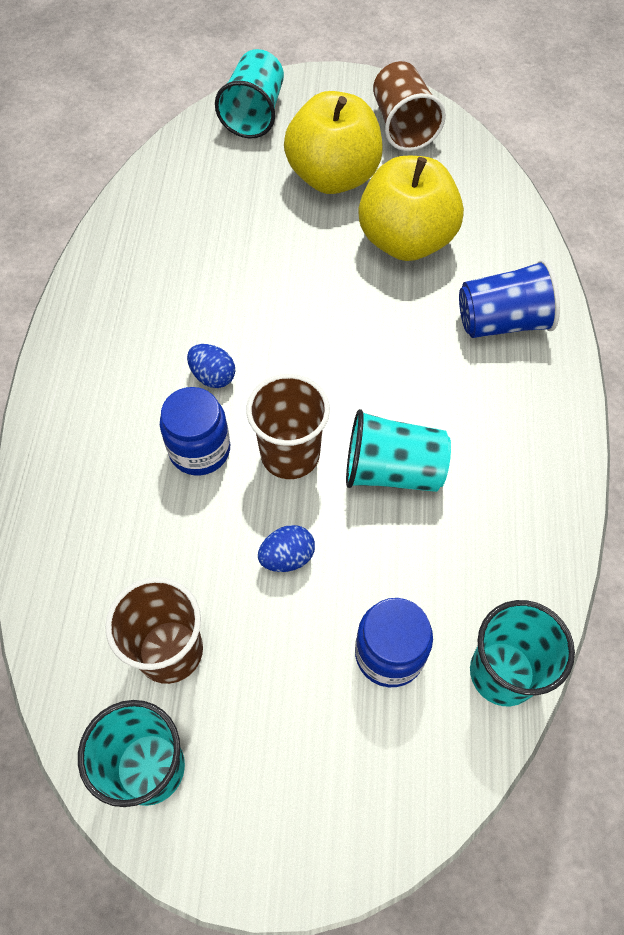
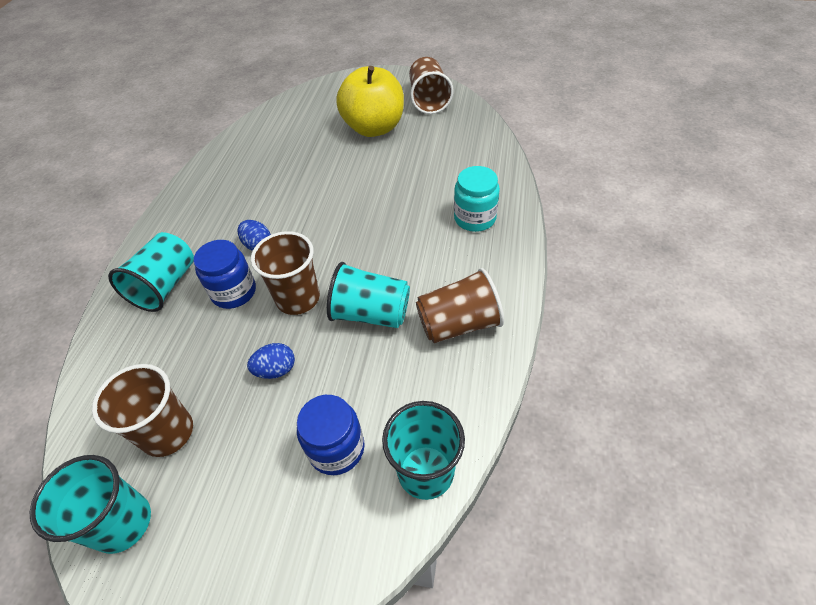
camera: 10 degrees right, 10 degrees down
(254, 114) = (331, 92): turquoise cup -> turquoise cup (165, 285)
(406, 241) = (415, 166): yellow apple -> none
(502, 322) = (475, 218): blue cup -> turquoise jar
(508, 478) = (458, 324): none -> brown cup

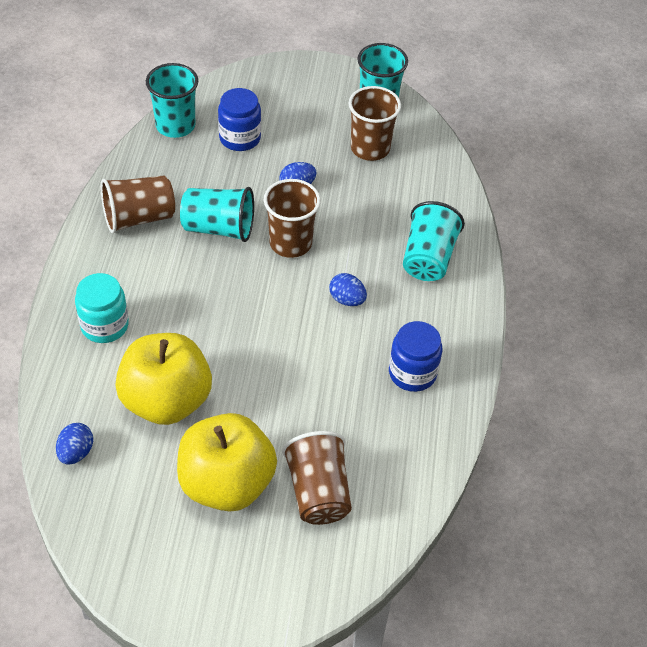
camera: 170 degrees right, 0 degrees up
(234, 292) = (355, 250): blue jar -> blue jar (412, 373)
(417, 169) = (166, 401): none -> yellow apple
(429, 100) = (139, 546): brown cup -> brown cup (318, 492)
(478, 139) = (76, 452): none -> blue egg

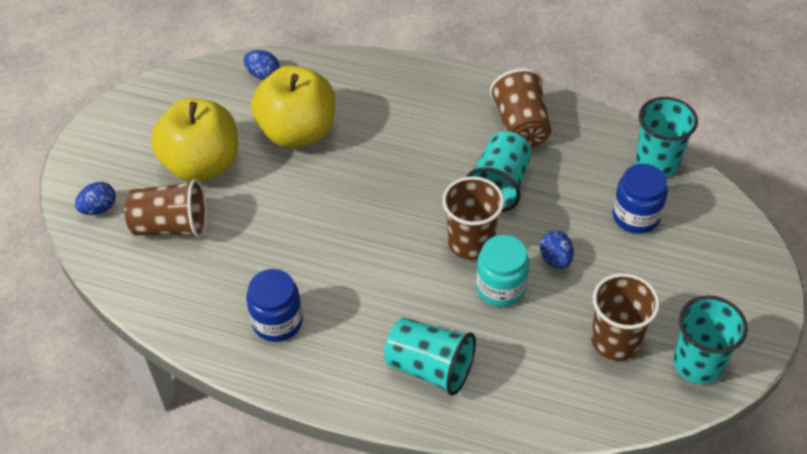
camera: 105 degrees right, 0 degrees up
(104, 325) = (390, 96): turquoise jar -> turquoise jar (501, 288)
(347, 300) = (384, 281): blue egg -> blue egg (99, 208)

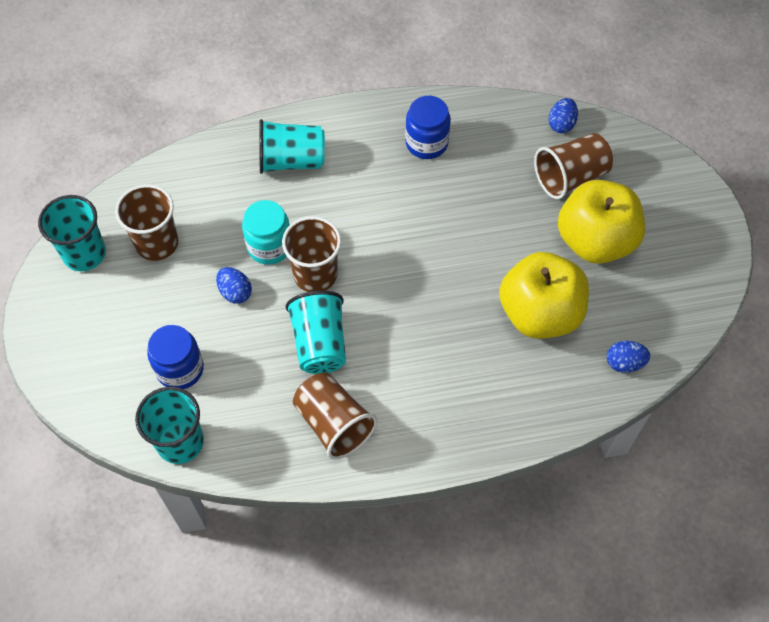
camera: 150 degrees right, 10 degrees up
(99, 208) = (640, 164): blue egg -> blue egg (561, 124)

